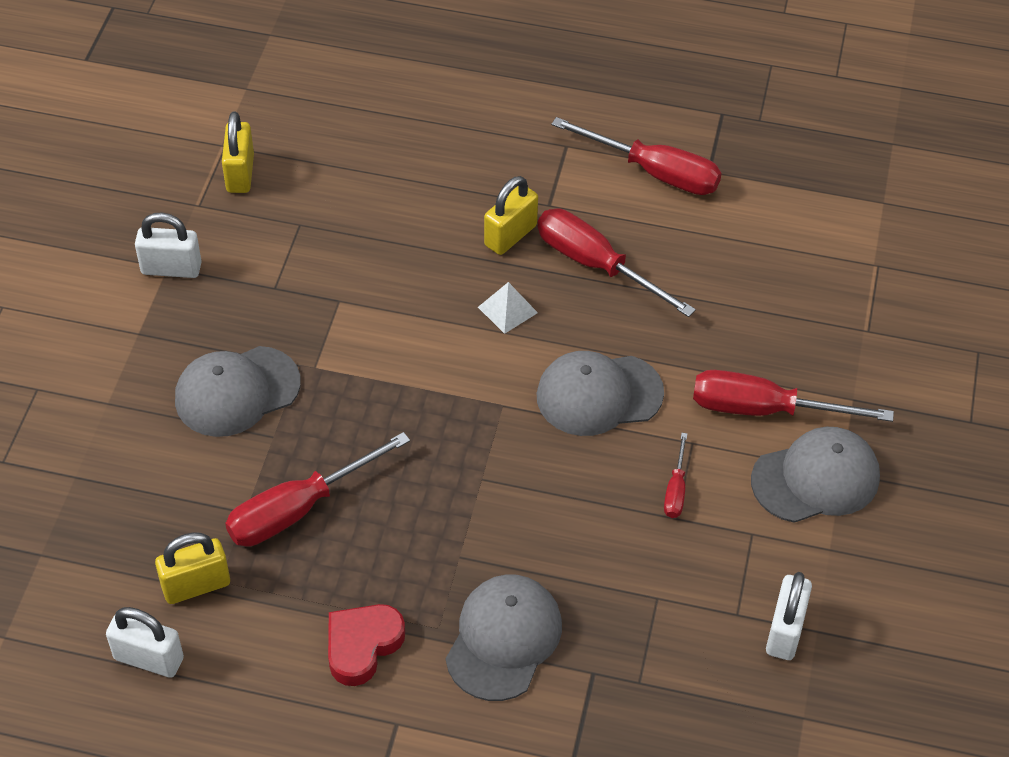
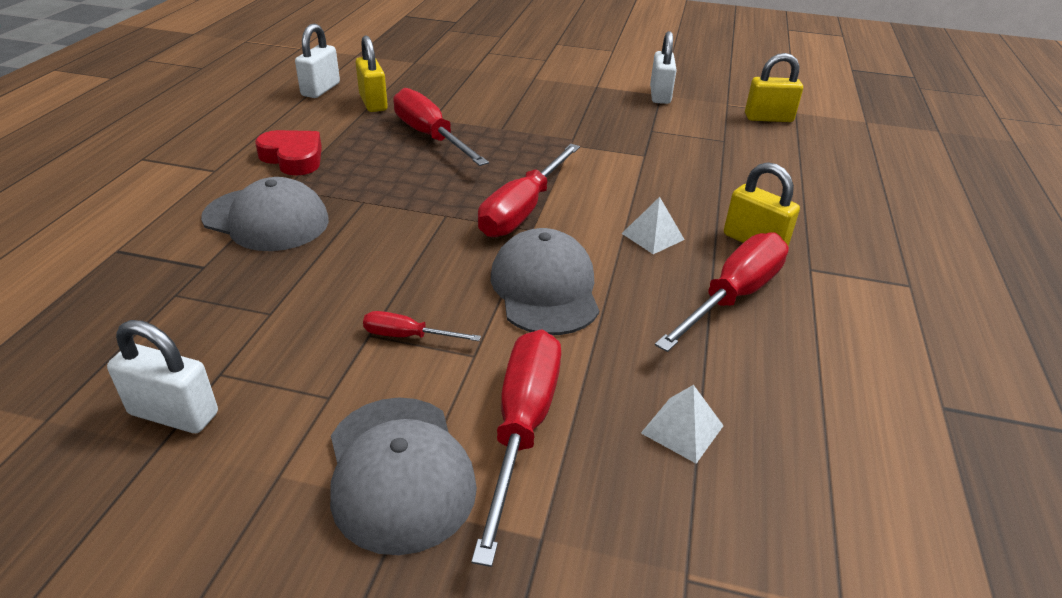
camera: 90 degrees right, 15 degrees down
(237, 391) = (544, 116): grey cap -> none
(654, 172) = (909, 353): red screwdriver -> red screwdriver (523, 210)
(752, 318) = (682, 429): none -> white pyramid

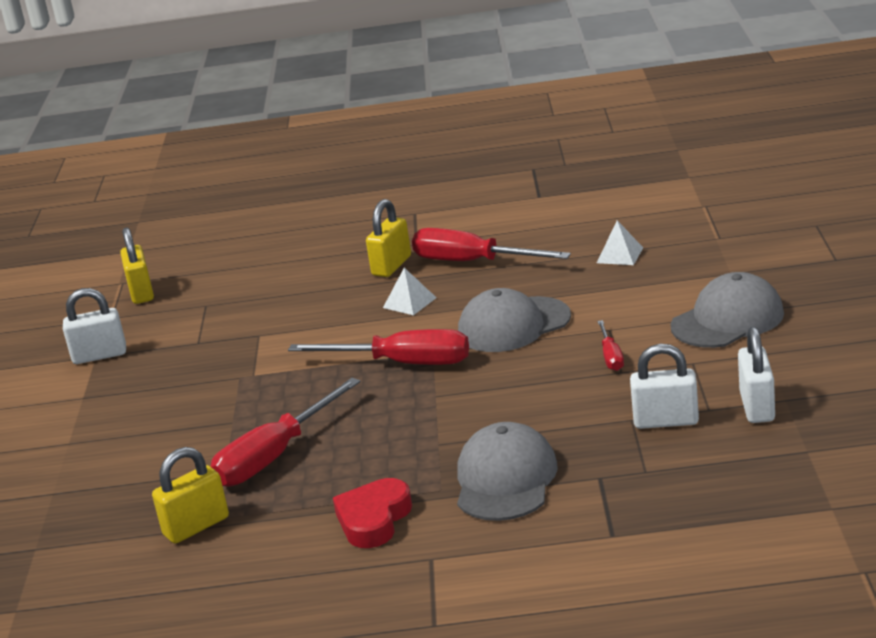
camera: 100 degrees left, 10 degrees down
(320, 89) = (167, 584): white padlock -> white padlock (666, 421)
(522, 427) = (660, 297): red screwdriver -> none

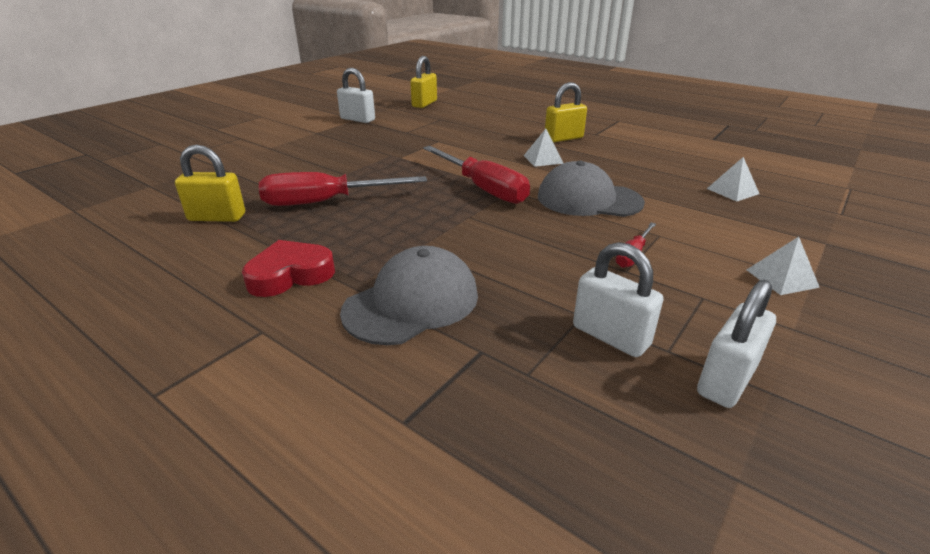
camera: 35 degrees right, 5 degrees up
(472, 262) = (616, 155): red screwdriver -> none
(727, 320) = (782, 278): grey cap -> white pyramid

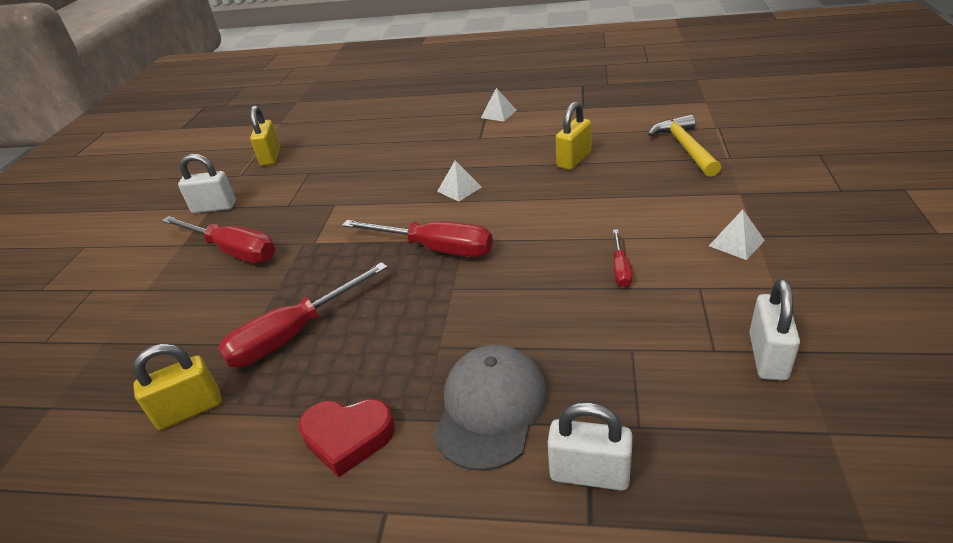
camera: 25 degrees left, 5 degrees up
(290, 275) = (348, 438): red heart -> red heart turned 120 degrees counterclockwise
(342, 145) = (233, 251): none -> red screwdriver
(563, 138) = (455, 154): yellow padlock -> yellow padlock (574, 160)
(588, 199) = (538, 222): grey cap -> none
(610, 336) = (667, 358): white padlock -> white padlock (589, 474)
(732, 191) = (641, 165): white pyramid -> white pyramid (498, 114)
(794, 192) = (685, 147): none -> yellow hammer

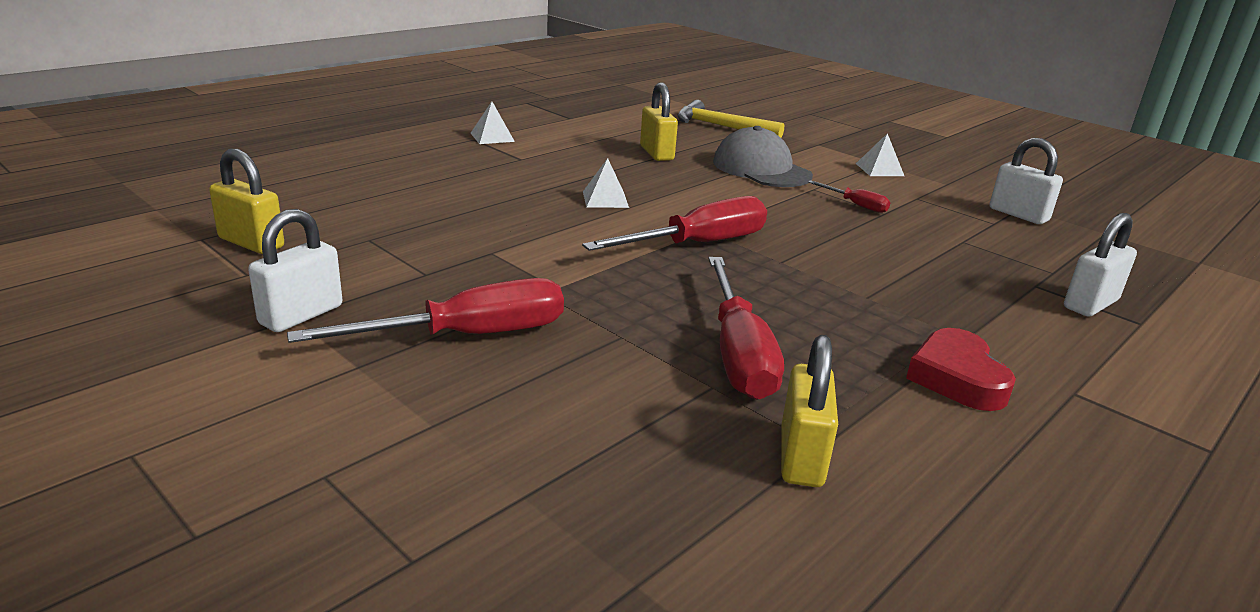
camera: 60 degrees left, 10 degrees down
(348, 438) = (957, 378): red heart -> red heart turned 135 degrees clockwise
(490, 408) = (980, 308): grey cap -> grey cap (761, 169)

